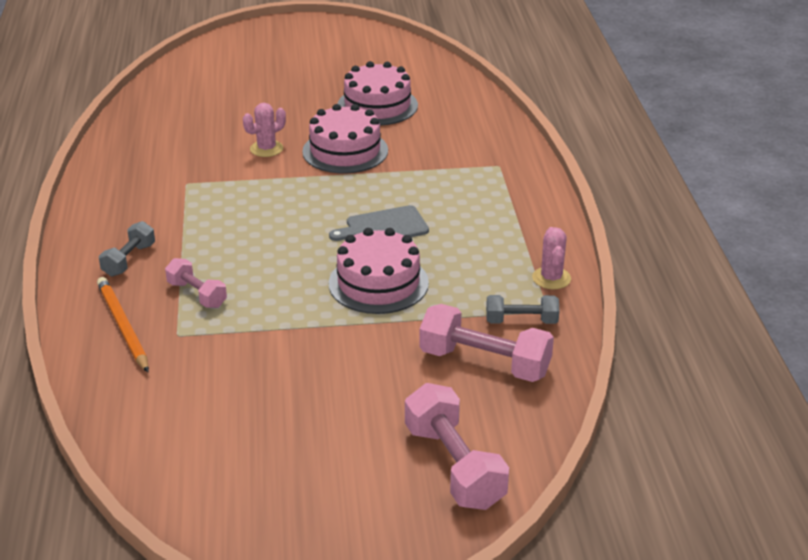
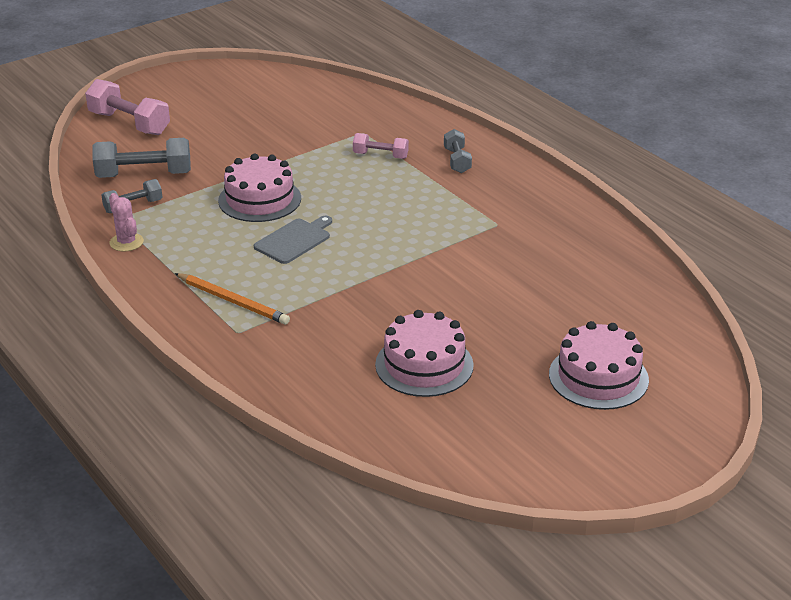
camera: 150 degrees right, 0 degrees up
(122, 326) = (404, 127): orange pencil -> orange pencil (233, 301)
(266, 149) = (473, 277): pink cactus -> none
(345, 151) = (399, 299): pink cake -> pink cake (598, 377)
(484, 363) = (144, 175): pink dumbbell -> grey dumbbell

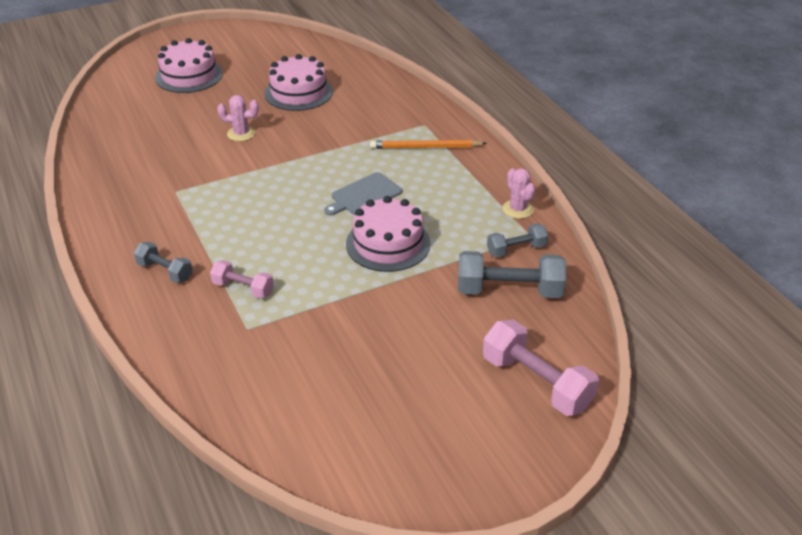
camera: 170 degrees left, 5 degrees up
(233, 301) = (425, 147): orange pencil -> orange pencil turned 45 degrees counterclockwise
(457, 160) = (165, 271): grey dumbbell -> grey dumbbell turned 60 degrees counterclockwise
(467, 295) = (241, 134): none -> pink cactus

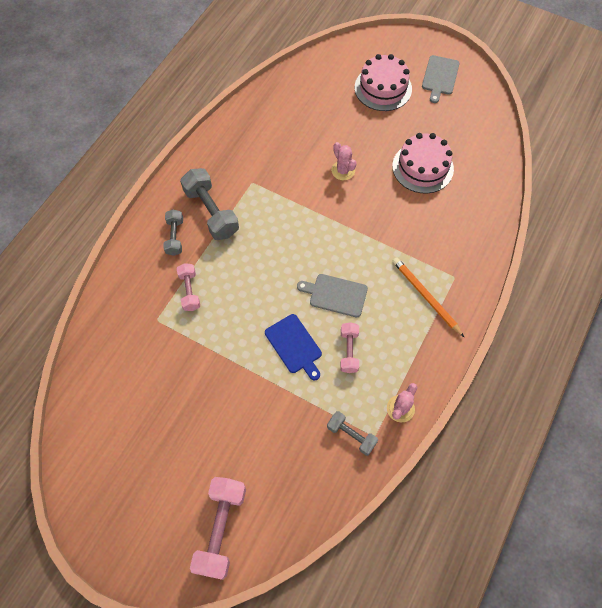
camera: 55 degrees right, 25 degrees up
(223, 45) = (440, 77): none -> grey cutting board
(388, 244) = (294, 345): pink cake -> blue cutting board
(430, 213) = (349, 351): none -> pink dumbbell
(509, 291) = (301, 457): grey dumbbell -> grey dumbbell (211, 212)

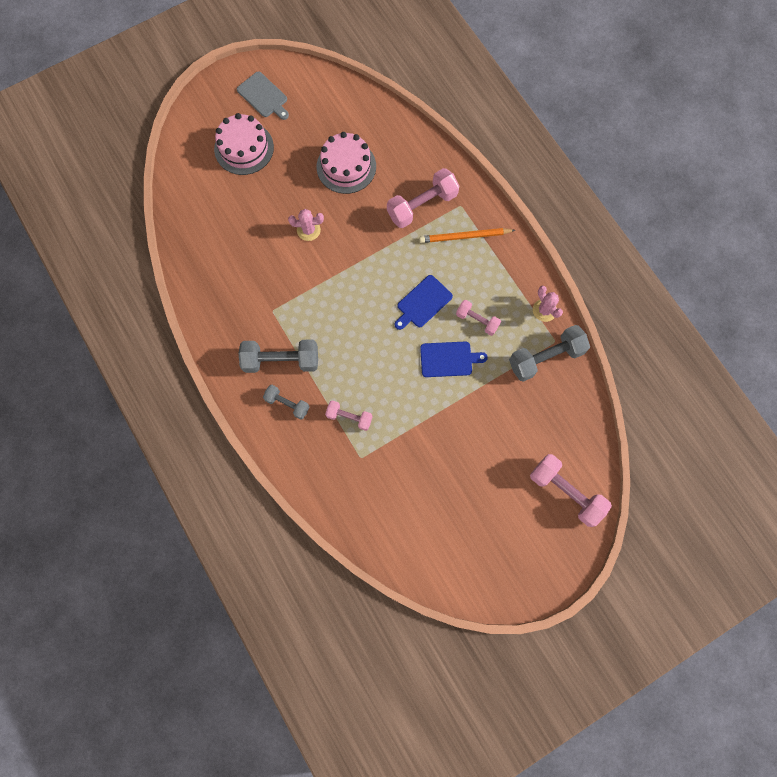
camera: 60 degrees left, 10 degrees up
(335, 295) = (423, 303): grey cutting board -> blue cutting board
(351, 435) = (545, 358): grey dumbbell -> grey dumbbell, size x1.71
(430, 245) = (422, 205): none -> pink dumbbell

